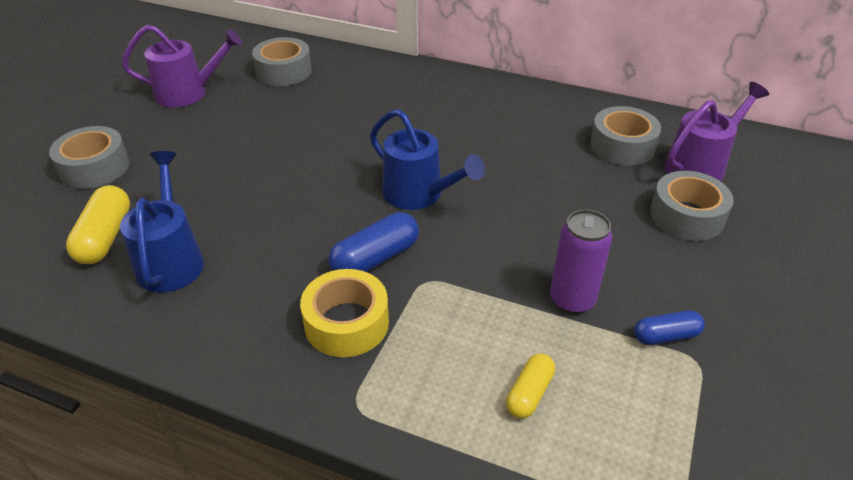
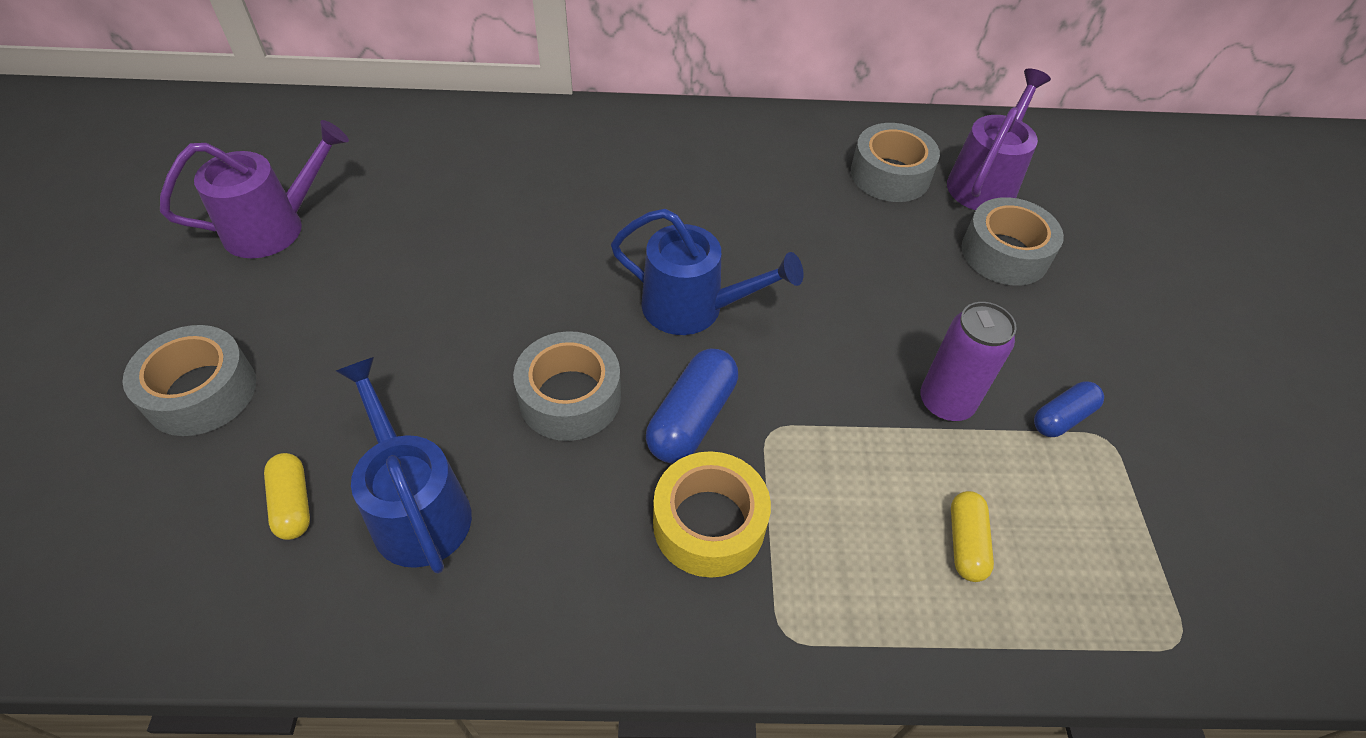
camera: 25 degrees left, 10 degrees up
(105, 237) = (293, 503): yellow capsule -> yellow capsule, size x0.63
(284, 71) = (400, 158): grey tape -> grey tape (570, 397)

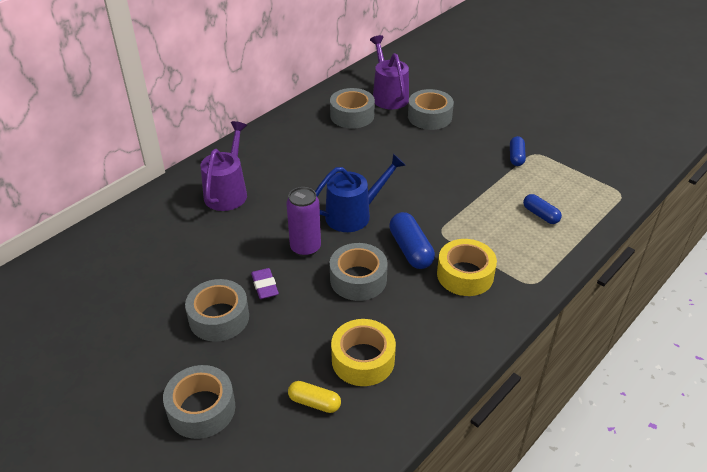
camera: 45 degrees left, 10 degrees down
(275, 226) = (113, 328): purple watering can -> purple watering can (228, 191)
(369, 304) = (219, 317): none -> grey tape
(416, 507) = (363, 360): blue watering can -> yellow tape
(464, 309) = (265, 286): none -> purple eraser
(945, 403) = (479, 179): purple can -> purple can (305, 248)
(965, 543) = (540, 215): yellow capsule -> blue capsule

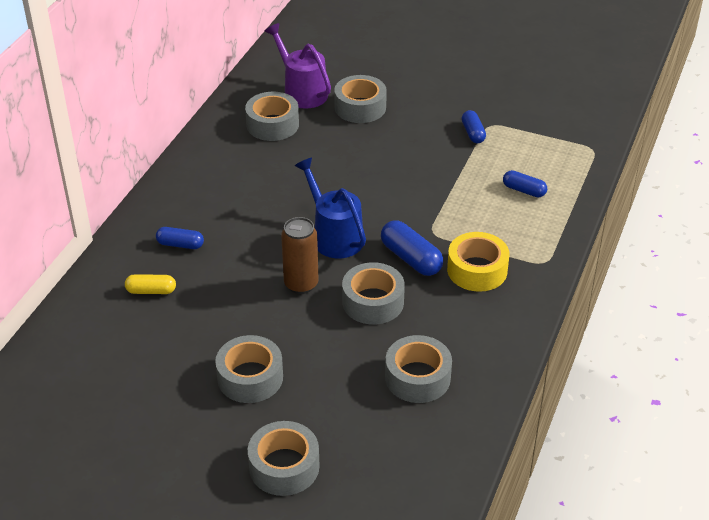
camera: 20 degrees left, 0 degrees up
(228, 191) = (180, 244): purple watering can -> blue capsule
(265, 286) = (280, 334): purple eraser -> none
(305, 248) = (301, 284): purple can -> brown can
(314, 402) = (391, 429): yellow capsule -> yellow capsule (151, 291)
(354, 214) = (334, 236): blue watering can -> blue watering can turned 75 degrees counterclockwise
(363, 360) = (417, 377): yellow tape -> grey tape

